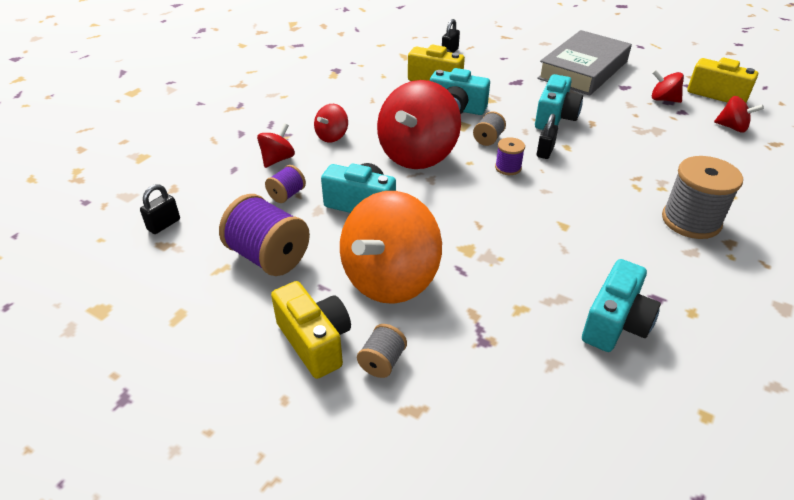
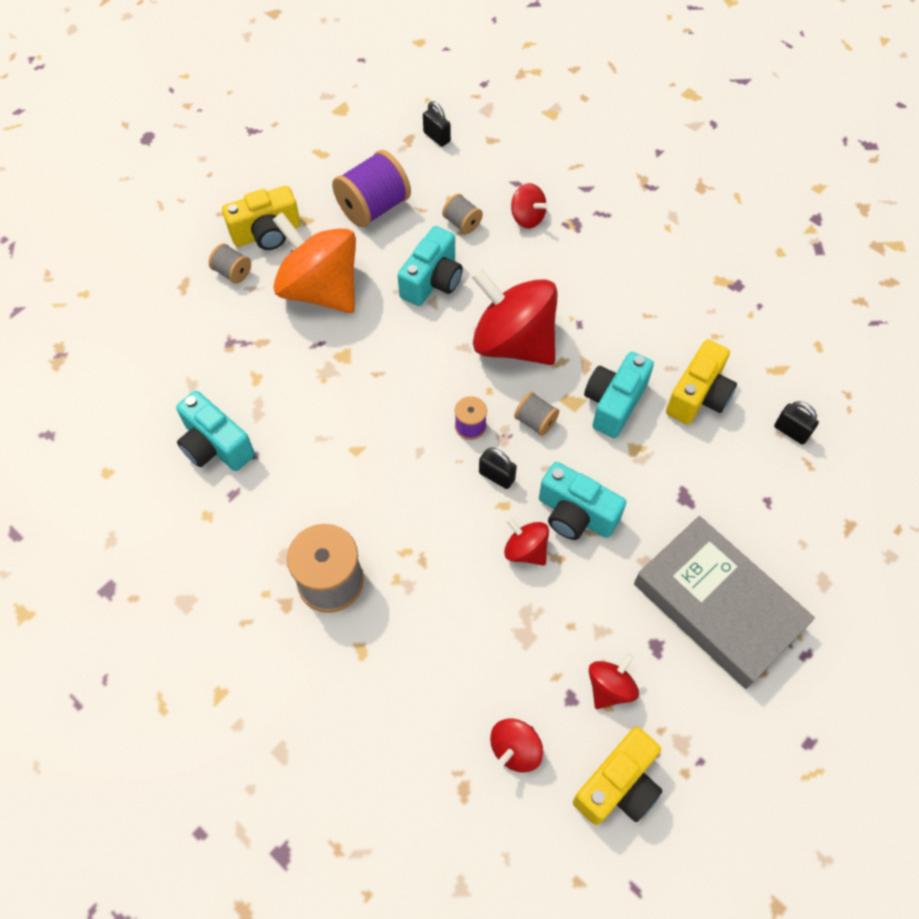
camera: 100 degrees right, 20 degrees up
(287, 195) = (462, 223): purple spool -> grey spool
(332, 136) = (566, 267): red spinning top -> red spinning top (525, 550)

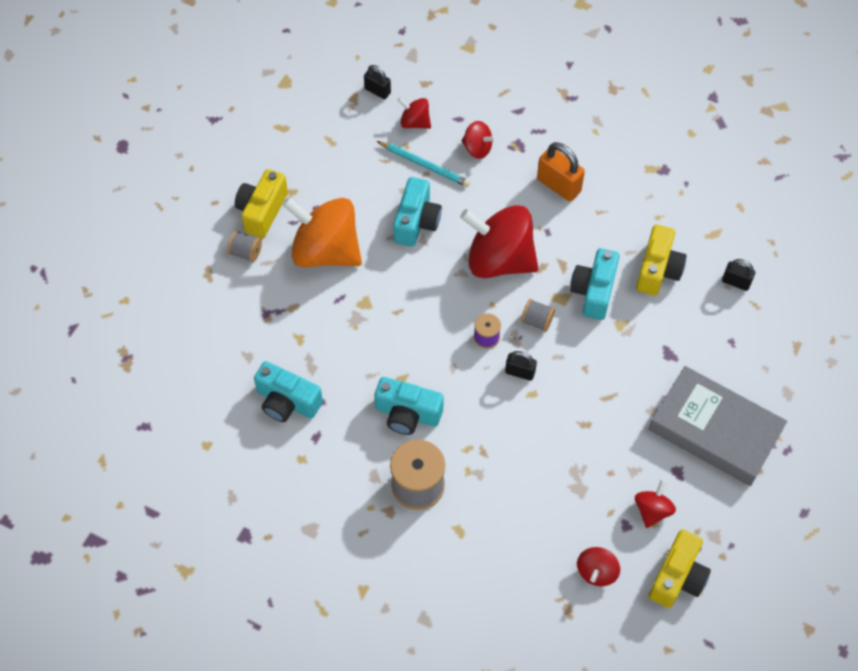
camera: 15 degrees left, 0 degrees up
(267, 233) = (262, 211): yellow camera -> yellow camera turned 150 degrees clockwise
(373, 207) = (345, 168): purple spool -> none
(462, 223) = (424, 165): grey spool -> turquoise pencil
(525, 550) = (559, 424): red spinning top -> red spinning top (415, 122)
(575, 514) = (589, 387): turquoise camera -> turquoise camera (407, 414)
(608, 276) = (558, 185): none -> orange padlock

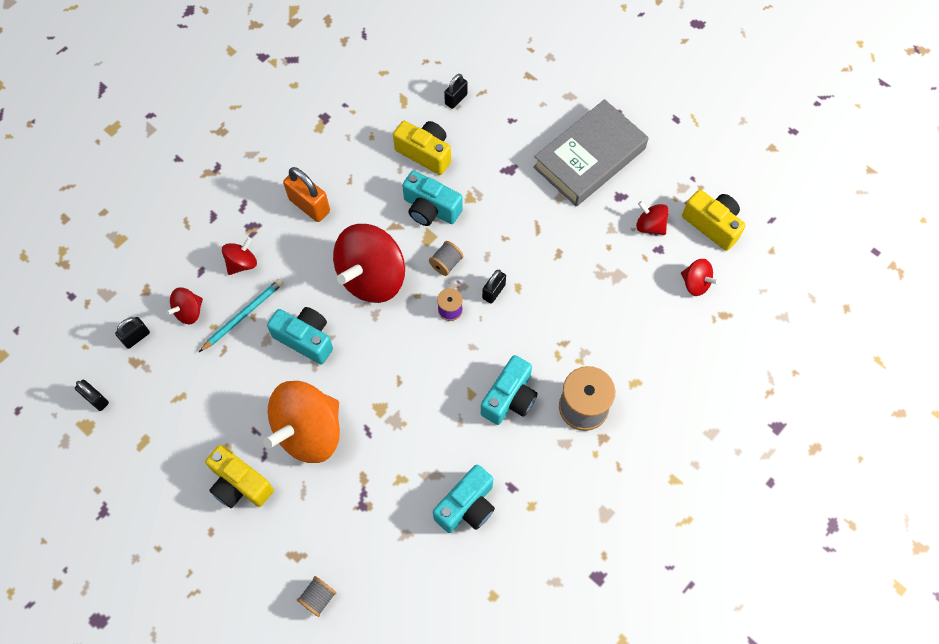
camera: 75 degrees left, 5 degrees up
(246, 252) = (284, 511): grey spool -> grey spool (318, 598)
(311, 81) = (96, 399): none -> black padlock
(558, 185) = (309, 205): orange padlock -> orange padlock turned 75 degrees clockwise

